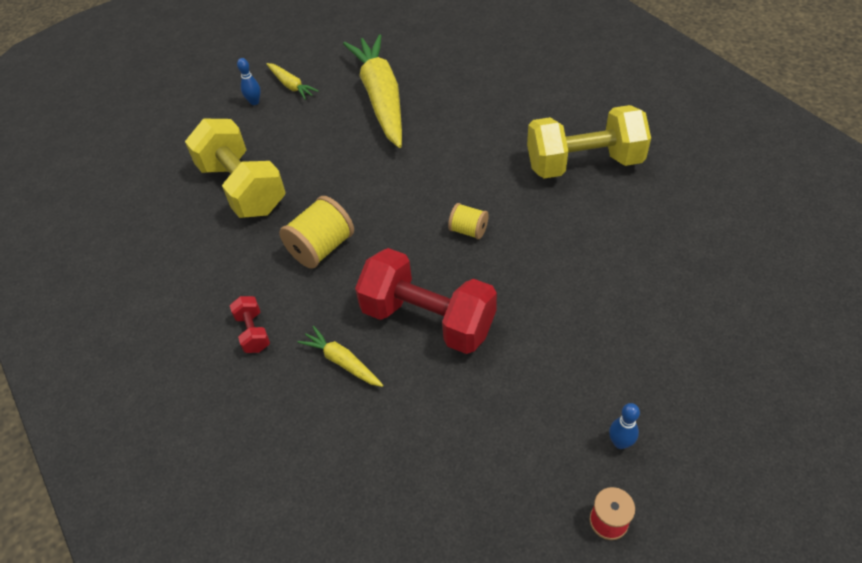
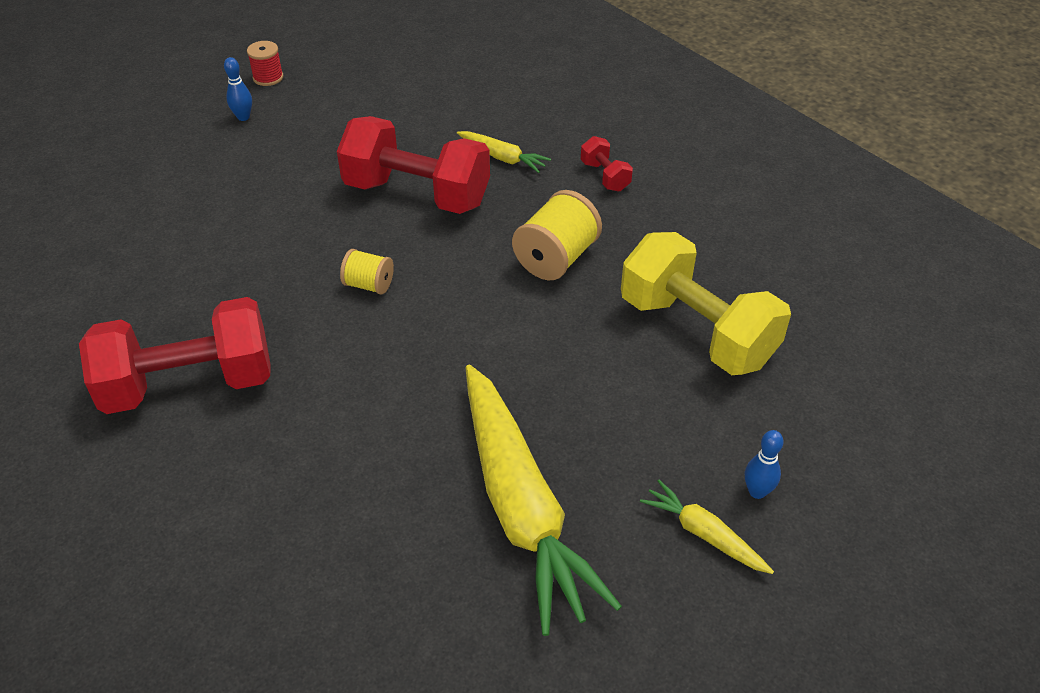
camera: 170 degrees right, 5 degrees down
(584, 163) = (189, 384): yellow dumbbell -> red dumbbell

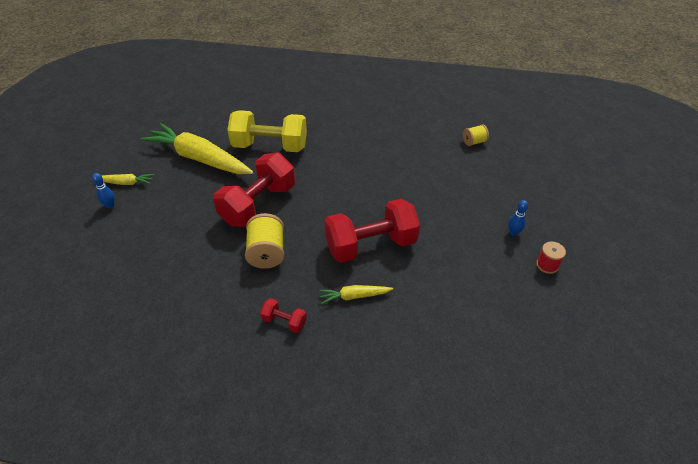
camera: 140 degrees right, 0 degrees up
(189, 384) = (353, 131): red dumbbell -> red dumbbell (258, 204)
(369, 285) = (336, 193): yellow spool -> yellow spool (474, 142)
(697, 331) = (169, 255): yellow dumbbell -> yellow dumbbell (270, 146)

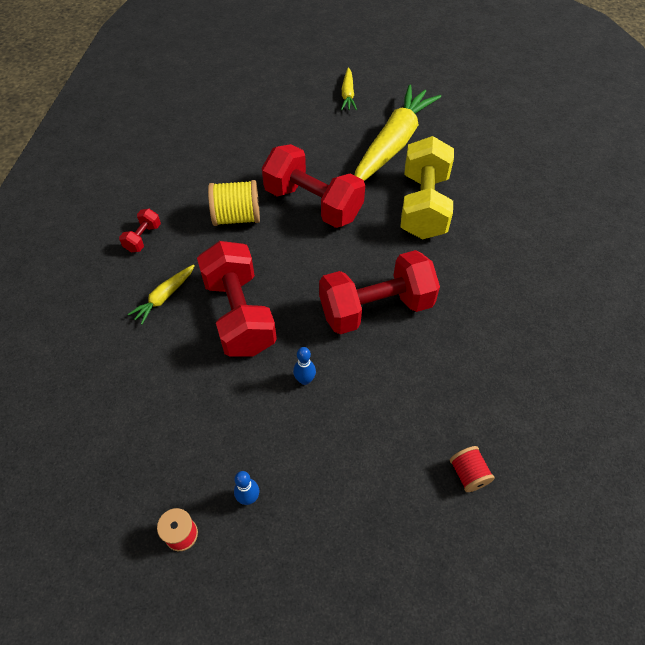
camera: 90 degrees right, 10 degrees up
(110, 205) = (313, 90): blue bowling pin -> blue bowling pin (305, 380)
(354, 296) = (164, 297): yellow carrot -> yellow carrot turned 135 degrees counterclockwise
(363, 173) = (376, 308): none -> red dumbbell
(474, 142) = (468, 474): yellow spool -> red spool

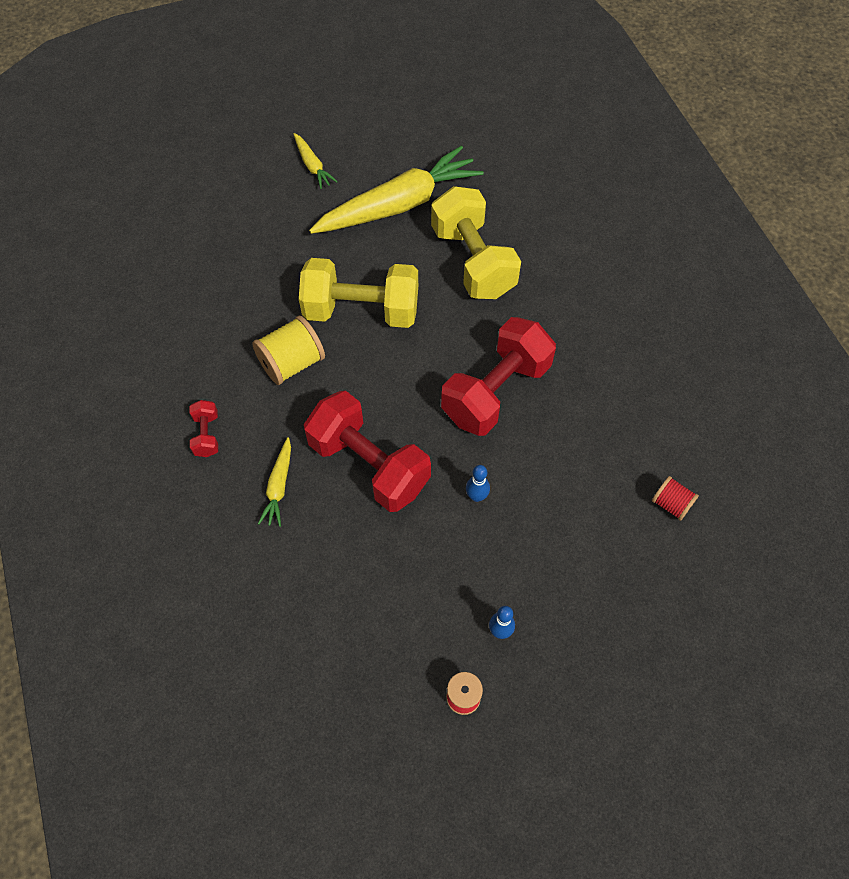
camera: 30 degrees left, 5 degrees up
(313, 203) = (361, 311): red dumbbell -> yellow dumbbell
(393, 144) = (399, 205): yellow carrot -> yellow carrot turned 60 degrees clockwise

